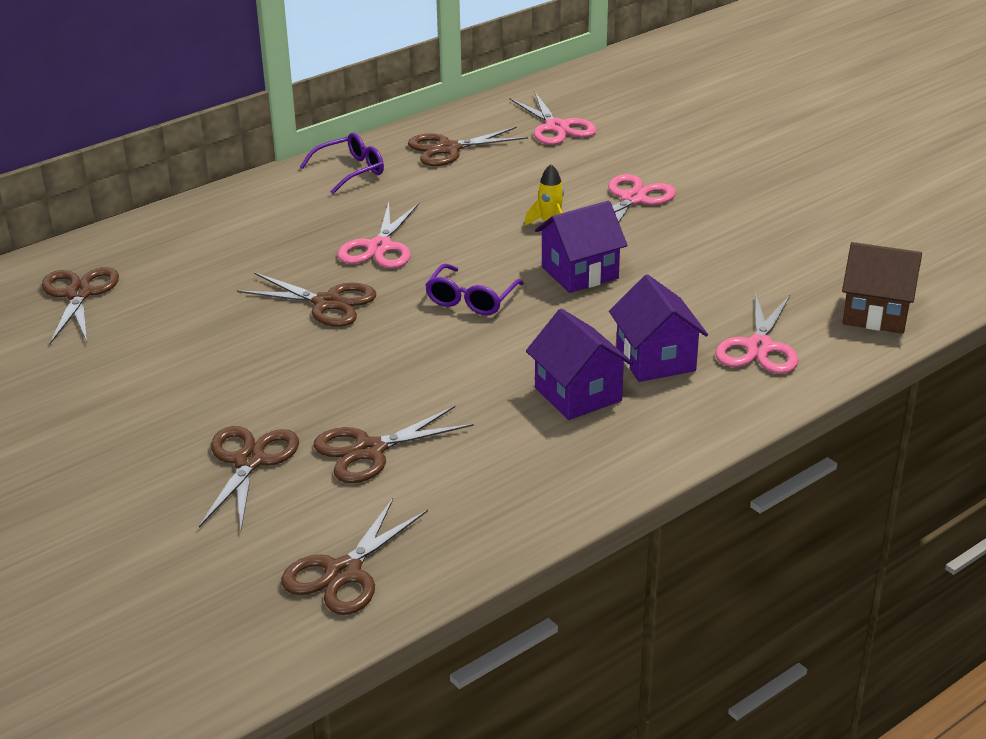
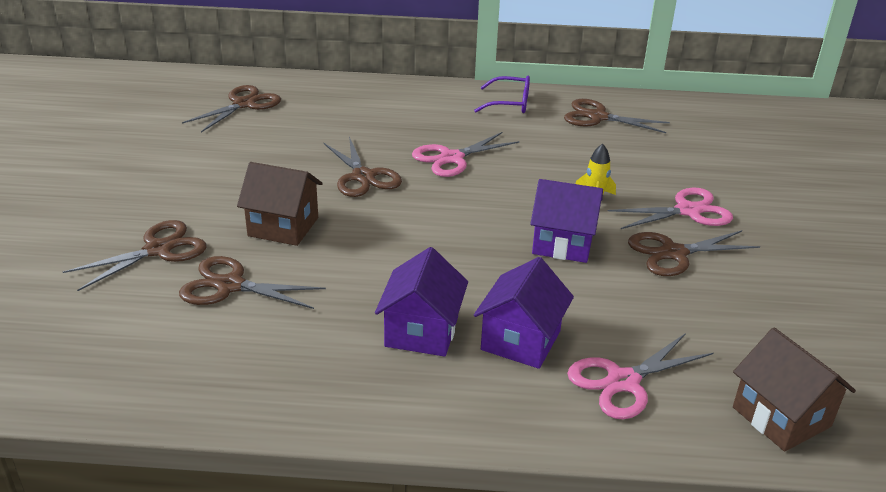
camera: 40 degrees right, 0 degrees up
(330, 381) = (283, 227): none -> brown house
(343, 573) = (80, 358): brown scissors -> brown scissors (673, 253)
(471, 299) = (456, 222): purple glasses -> none
(556, 127) = (702, 135): pink scissors -> none

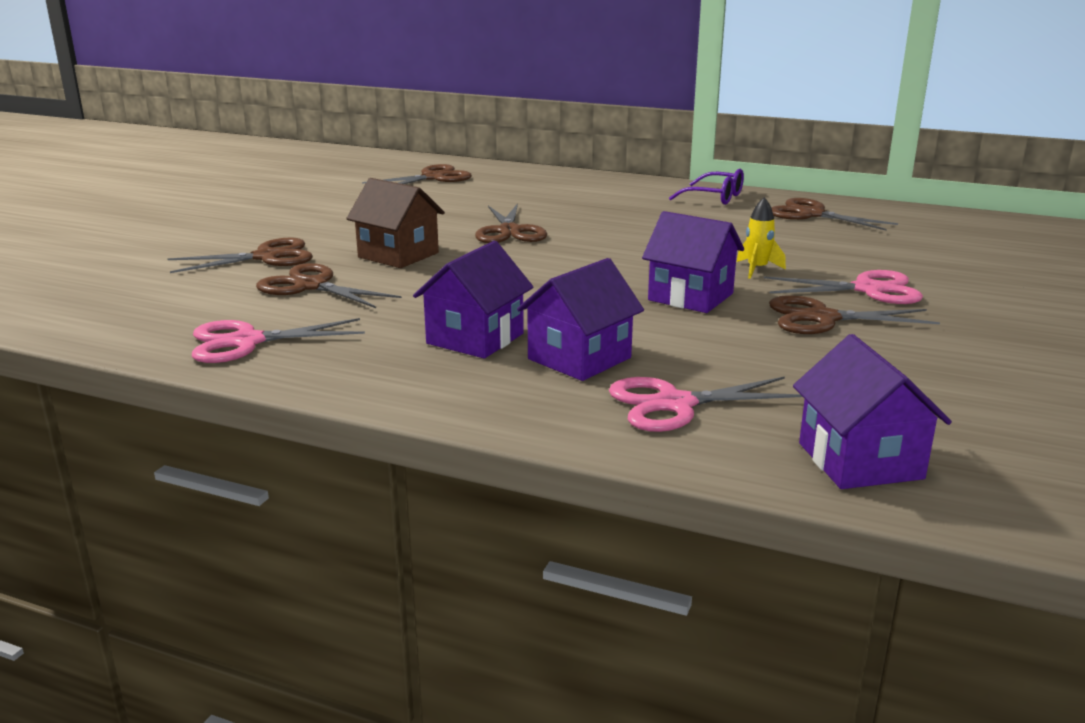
camera: 20 degrees right, 10 degrees down
(451, 158) = (615, 228): pink scissors -> pink scissors (247, 342)
(781, 417) = (860, 461): brown house -> purple house

